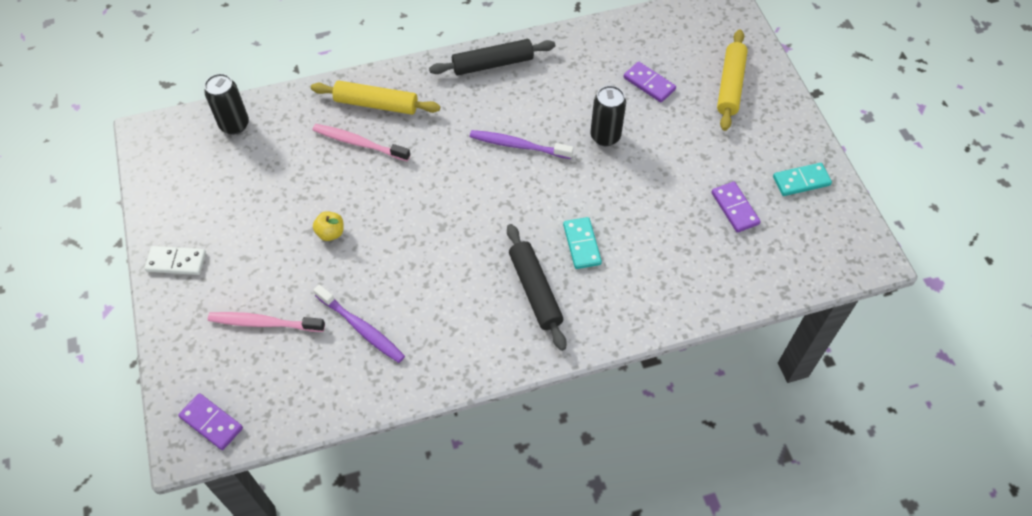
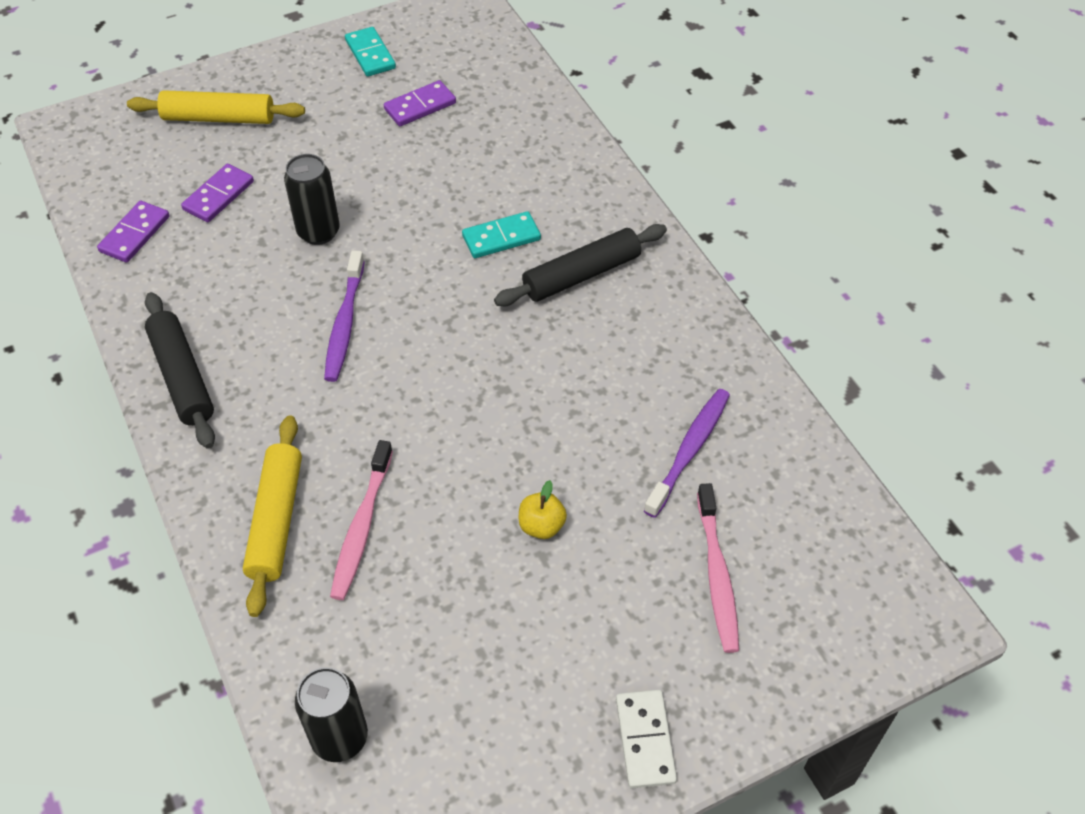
camera: 100 degrees left, 5 degrees down
(211, 422) = (889, 598): purple domino -> purple domino (134, 234)

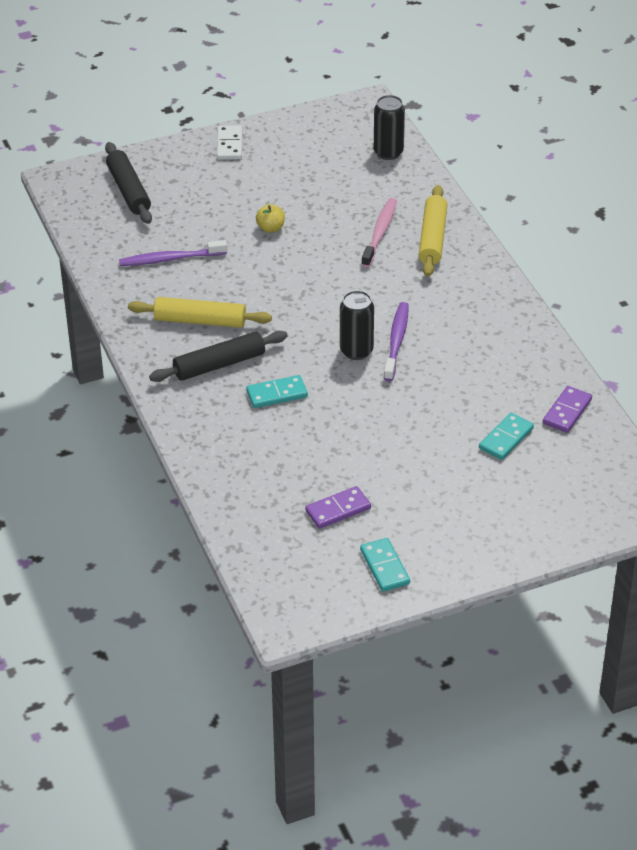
camera: 175 degrees left, 10 degrees down
(183, 377) = (507, 314): black rolling pin -> black rolling pin (128, 190)
(218, 118) = (519, 508): yellow rolling pin -> yellow rolling pin (200, 320)
(219, 196) = (506, 438): purple domino -> turquoise domino
(318, 232) = (421, 405): black can -> black can (356, 351)
(689, 450) = (170, 259): purple toothbrush -> purple toothbrush turned 45 degrees clockwise
(717, 575) = (172, 203): pink toothbrush -> none

